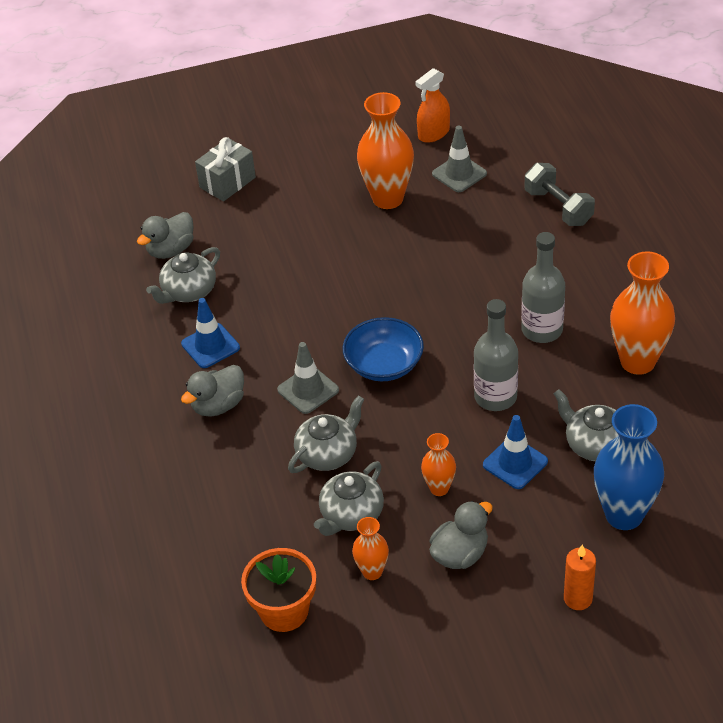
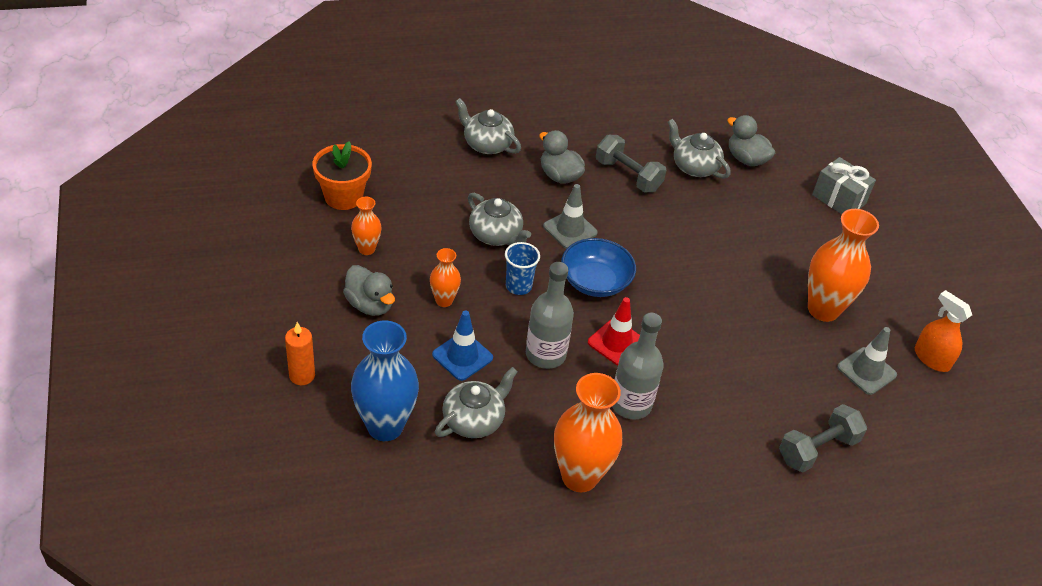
camera: 85 degrees right, 0 degrees up
(210, 346) = (628, 175): blue traffic cone -> grey dumbbell
(351, 514) = (428, 243): grey teapot -> grey teapot (487, 144)
(404, 426) = (518, 286): none -> blue cup
(466, 343) = (616, 342): none -> red traffic cone

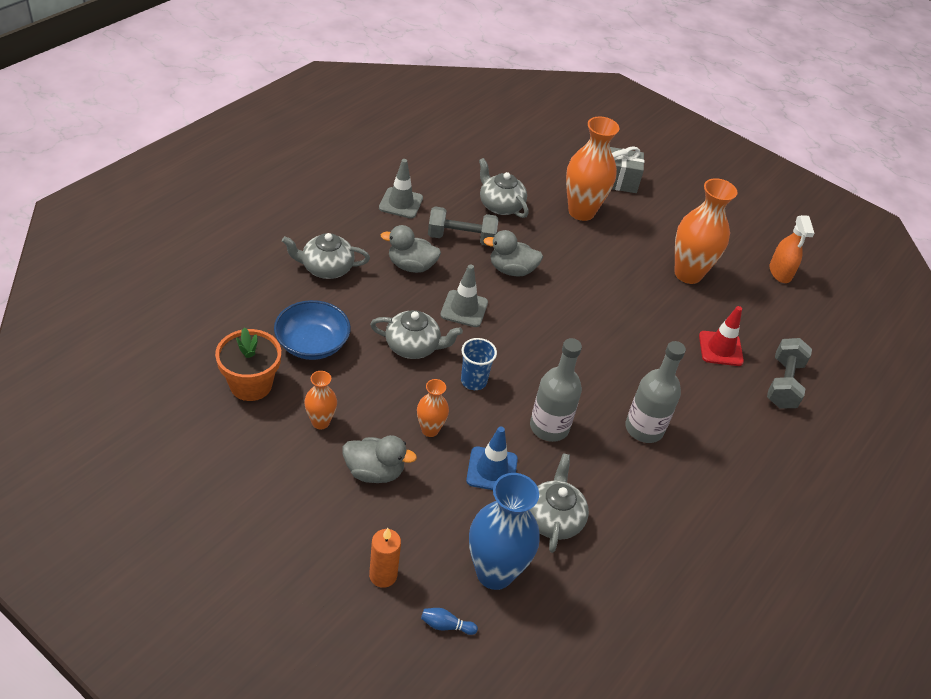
camera: 40 degrees left, 0 degrees up
(311, 436) = (446, 625): none -> blue bowling pin
(579, 476) = (668, 512): orange vase -> orange vase (581, 212)
(595, 281) = (524, 342): blue bowl -> blue bowl (312, 344)
(616, 342) = (587, 384): red traffic cone -> red traffic cone (720, 348)
(694, 167) = (500, 205): grey teapot -> grey teapot turned 45 degrees clockwise
(746, 159) = (529, 180): grey duck -> grey duck (511, 270)
(866, 371) = (755, 305): grey traffic cone -> grey traffic cone (401, 203)
(931, 358) = (780, 272): orange spray bottle -> orange spray bottle turned 105 degrees counterclockwise

